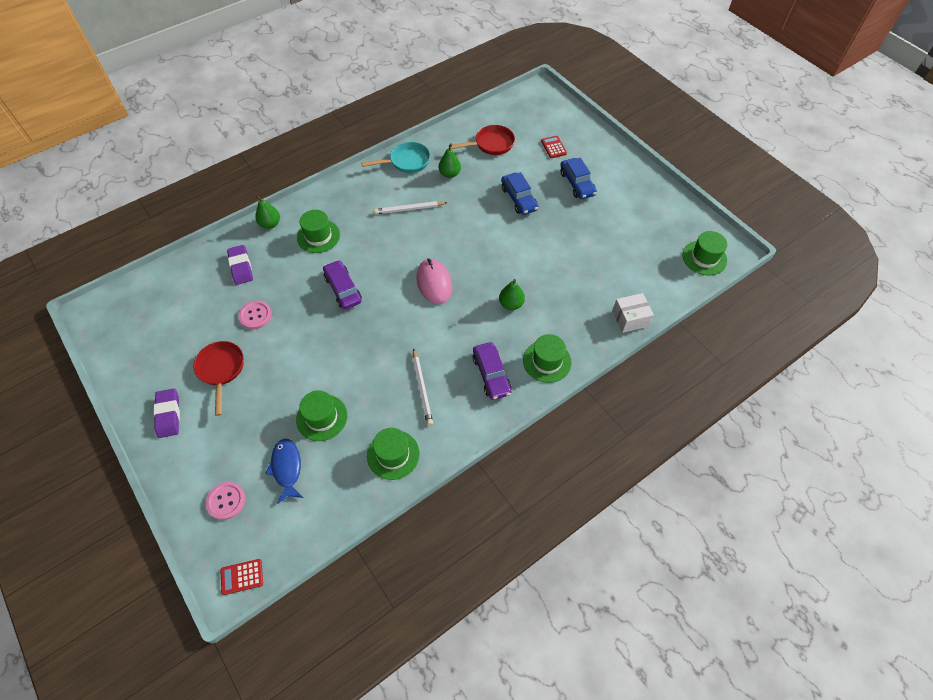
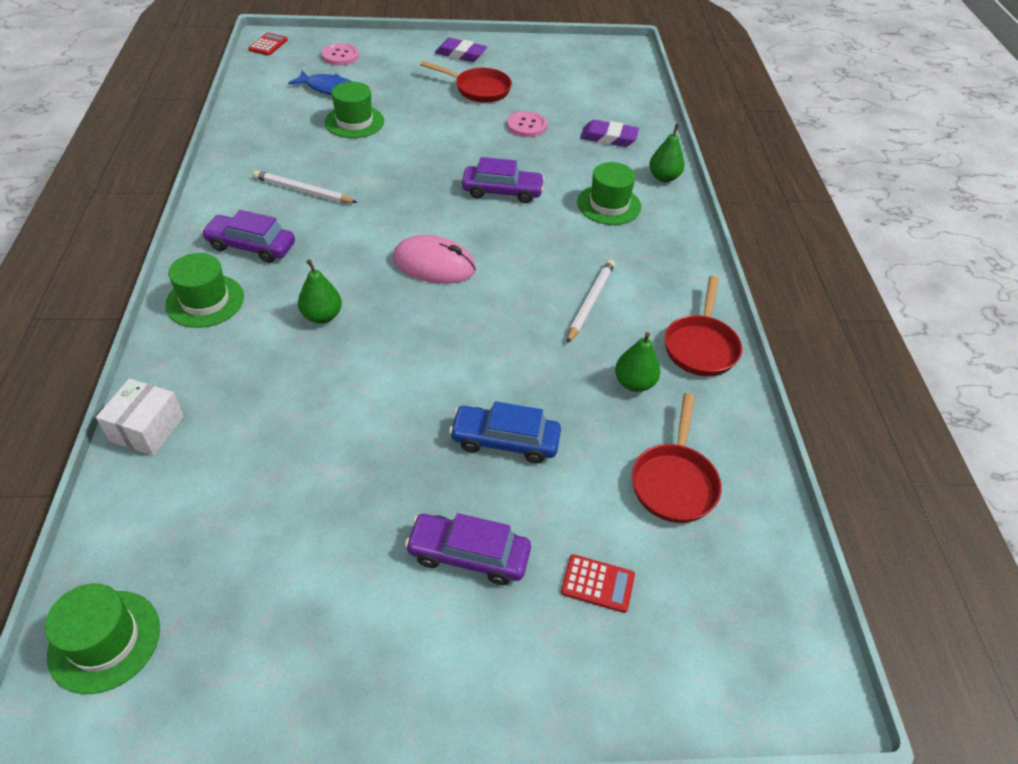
camera: 120 degrees right, 10 degrees down
(393, 454) = (259, 144): green hat -> none
(407, 161) = (701, 346): turquoise pan -> red pan
(577, 184) = (468, 555): blue car -> purple car

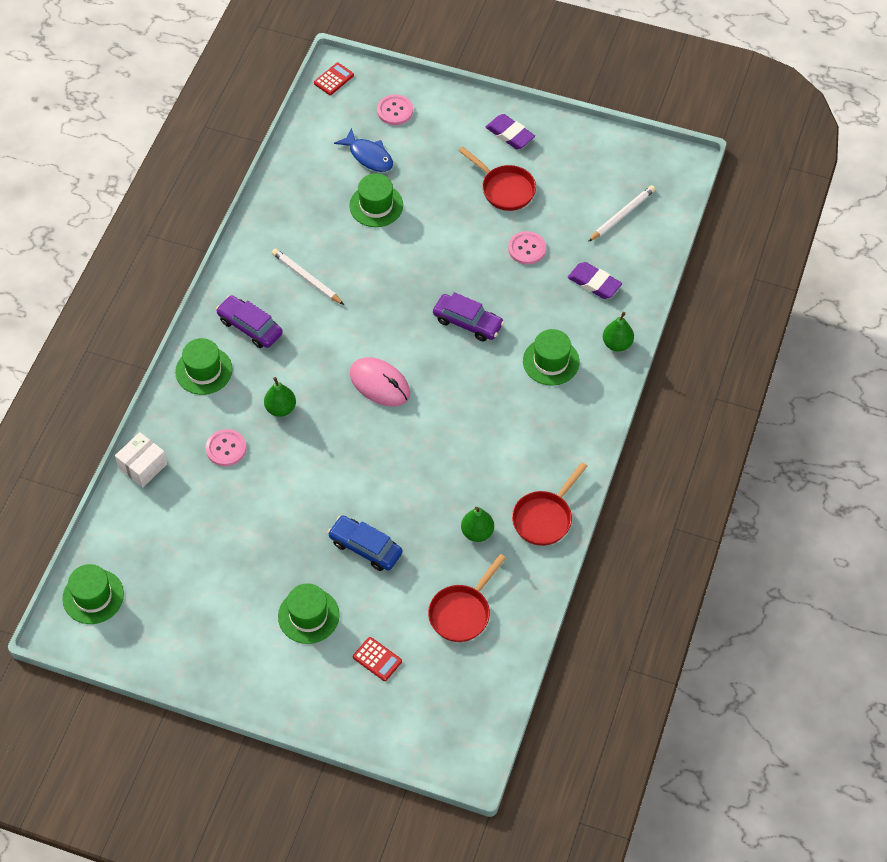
camera: 25 degrees right, 10 degrees up
(264, 377) = (226, 448): none -> pink button
(468, 555) = (308, 615): purple car -> green hat
(590, 302) = (483, 454): white pencil -> white pencil (622, 215)

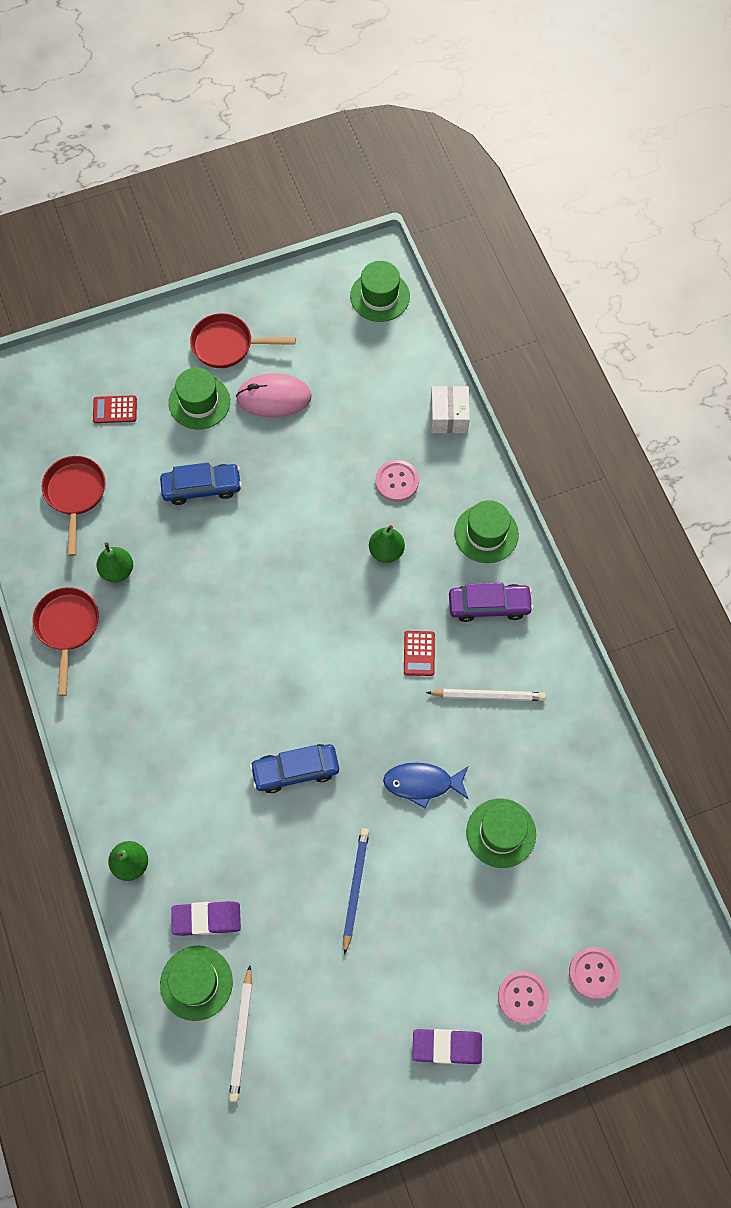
camera: 140 degrees right, 10 degrees up
(334, 79) = (695, 961): red calculator -> red calculator (419, 653)
(369, 156) = (564, 889): blue fish -> blue fish (422, 783)
(380, 384) = (321, 642): pink mouse -> pink mouse (274, 398)
(467, 322) = (295, 770): purple car -> blue car
(490, 238) = (355, 888): none -> blue pencil
(505, 189) = (391, 965): red pan -> red pan (227, 345)
(527, 249) = (307, 905): pink button -> pink button (522, 997)
(551, 361) = (181, 791): green hat -> green hat (196, 983)

